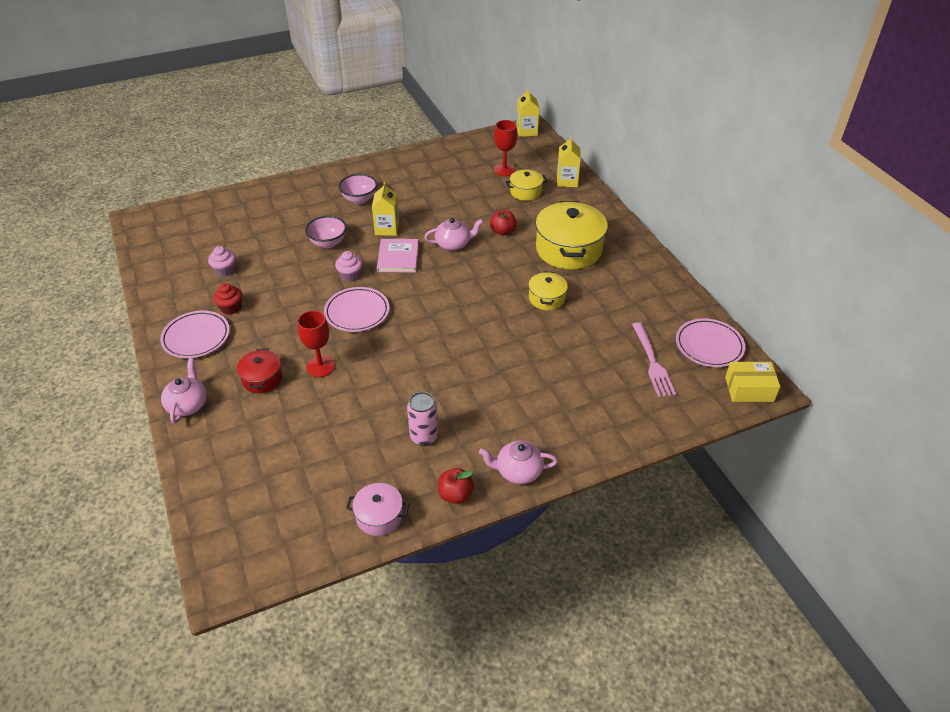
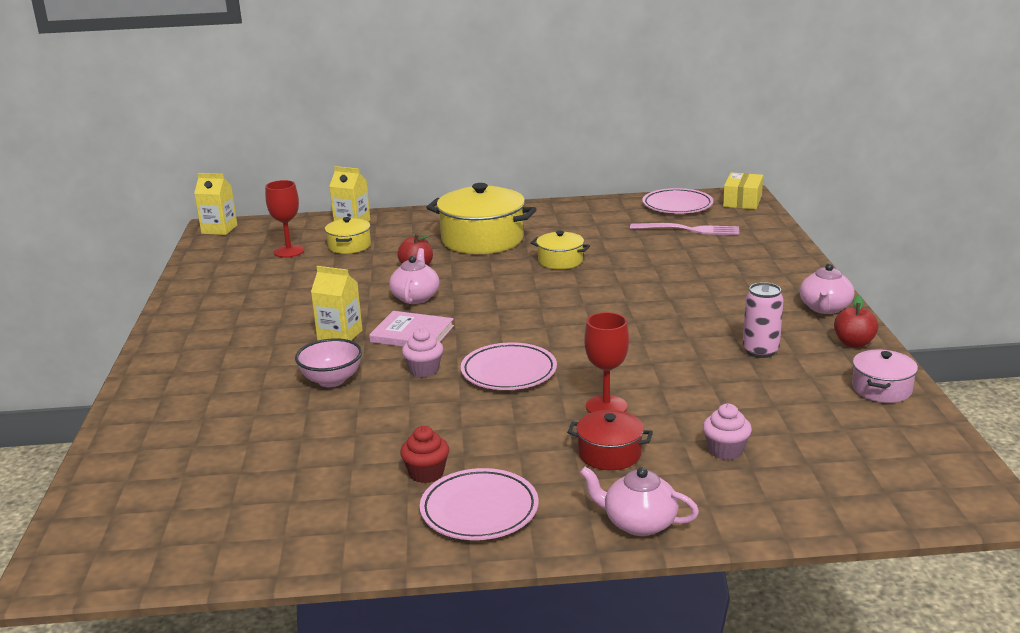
camera: 70 degrees left, 20 degrees down
(225, 270) = (321, 475): pink cupcake -> pink cupcake (725, 450)
(359, 199) = (246, 348): pink bowl -> none

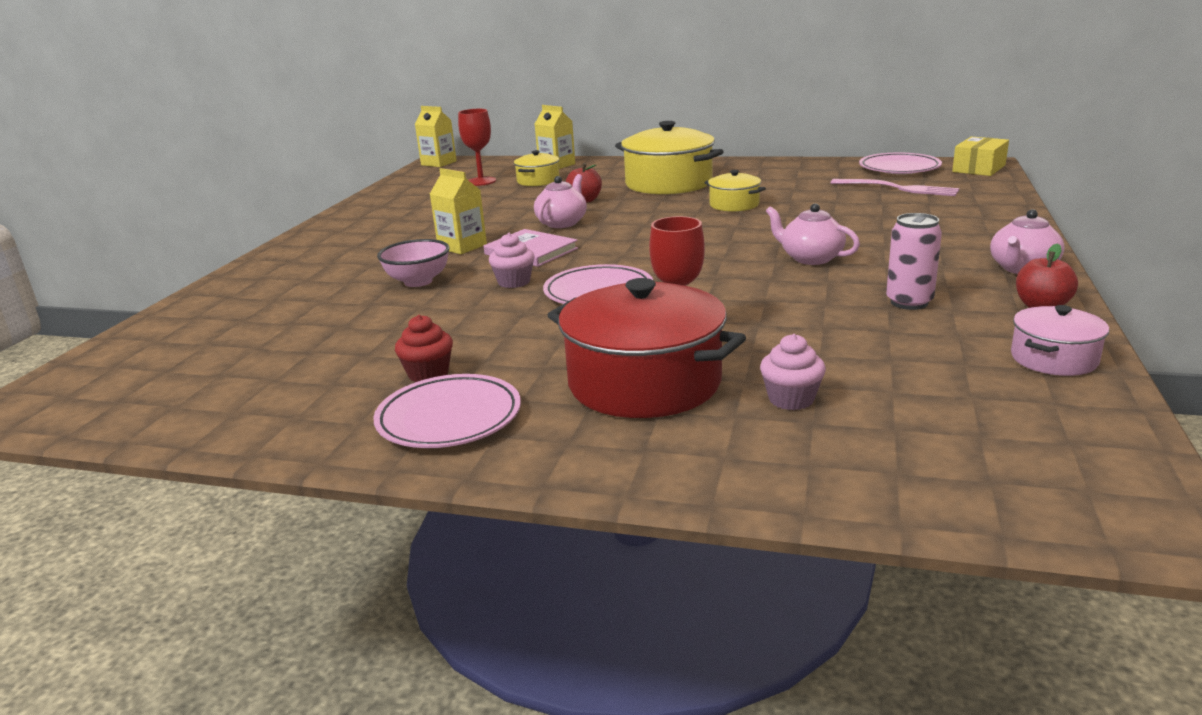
camera: 20 degrees right, 0 degrees up
(609, 454) = (644, 383): red pot -> red pot, size x1.93
(638, 523) = (619, 462): pink teapot -> pink teapot (810, 258)

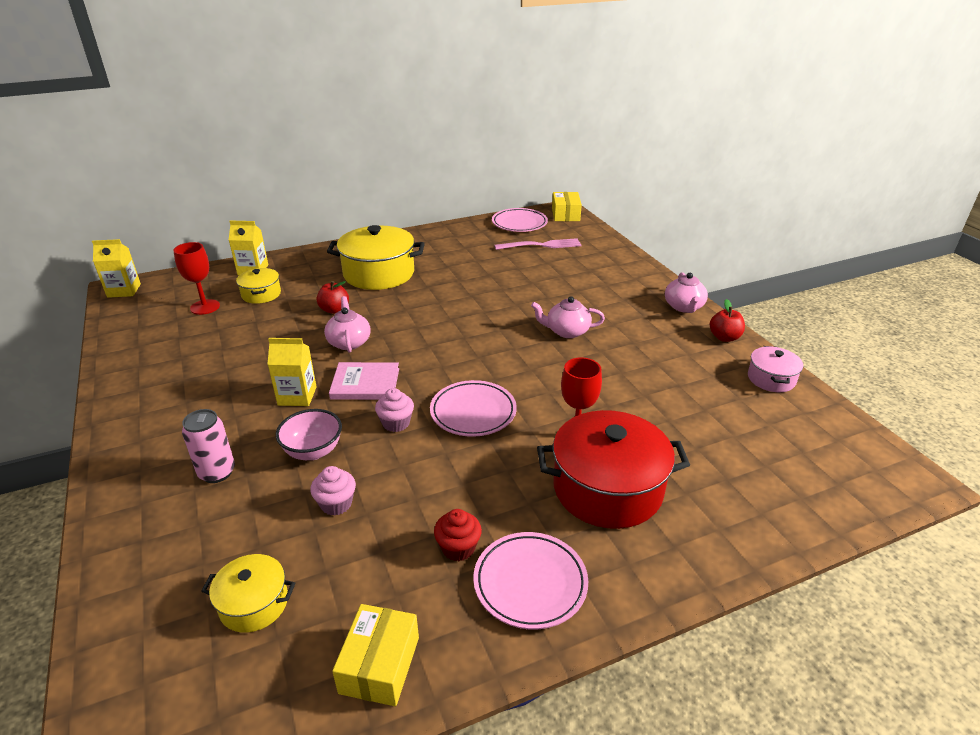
camera: 40 degrees left, 10 degrees up
(252, 417) = (380, 665): none -> yellow box
(734, 205) = (456, 287): yellow pot -> yellow pot (254, 603)
(791, 399) = (697, 465): pink cupcake -> pink cupcake (336, 504)
(909, 302) = (662, 356): pink can -> pink can (217, 472)

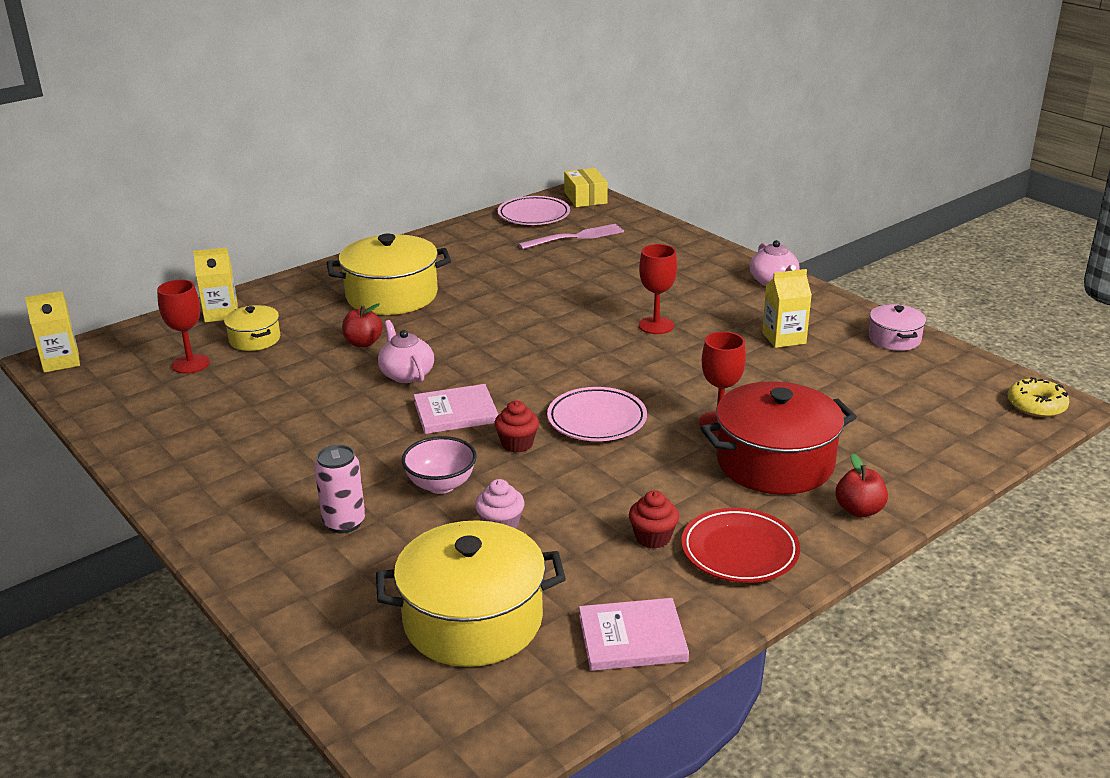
camera: 15 degrees left, 5 degrees down
(254, 603) = (473, 620): yellow pot -> yellow pot, size x1.93
(297, 396) = (383, 437): yellow carton -> yellow carton (784, 338)
(380, 665) = (632, 638): yellow box -> pink book
(396, 423) = (517, 444): pink cupcake -> red cupcake
(530, 583) = (739, 551): pink plate -> red plate
(566, 331) = (656, 325): pink teapot -> red goblet
(724, 337) = (830, 306): red apple -> red apple (859, 510)
(889, 476) = (1036, 405): none -> yellow donut

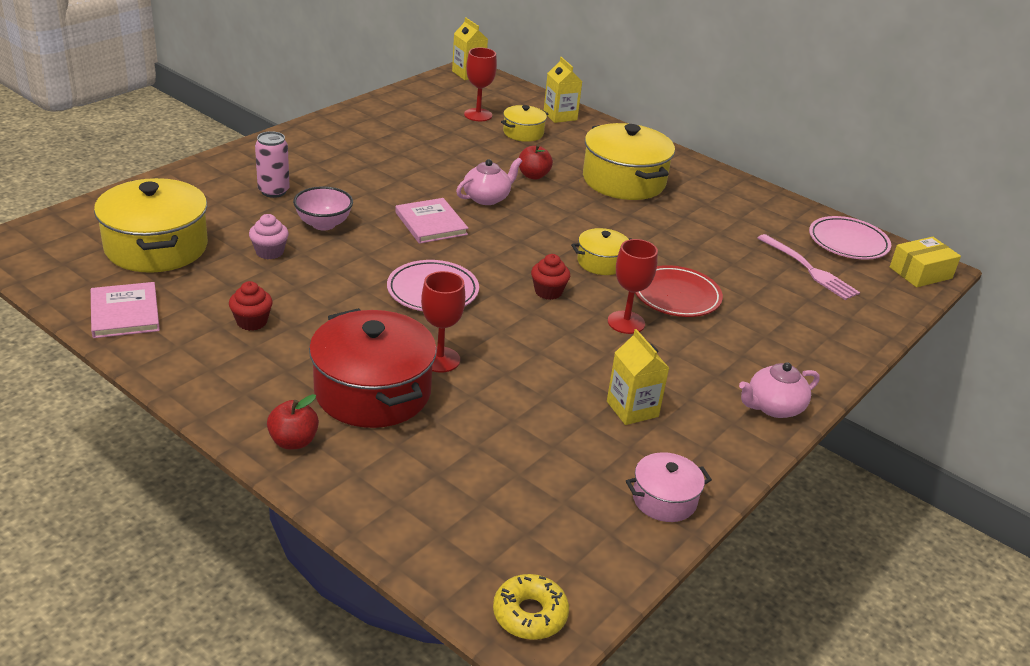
camera: 75 degrees right, 5 degrees up
(517, 444) = (386, 254): red cupcake -> red cupcake (548, 292)
(552, 325) = (601, 262): none -> yellow pot
(739, 551) = (231, 366): red plate -> red plate (676, 296)

